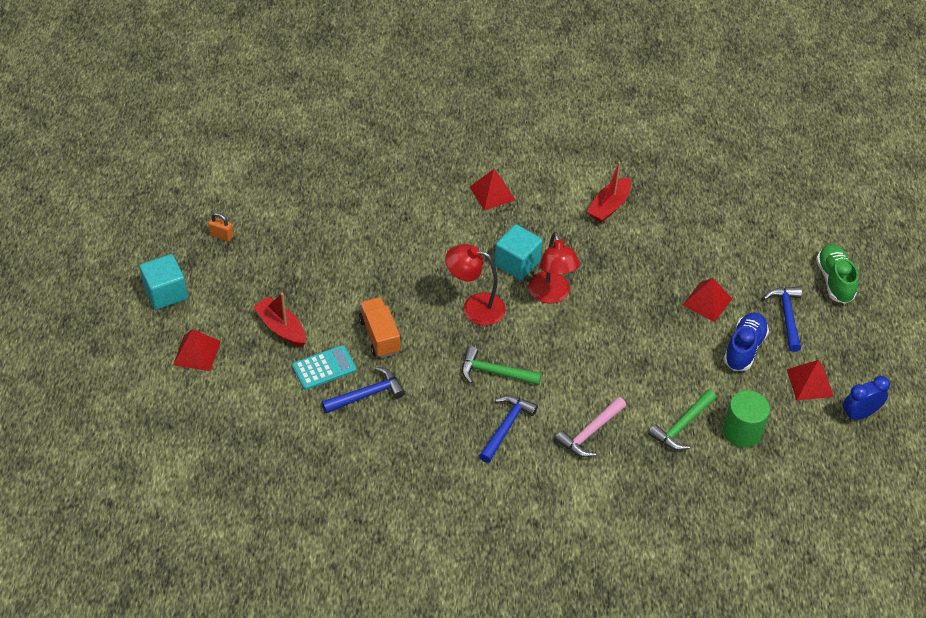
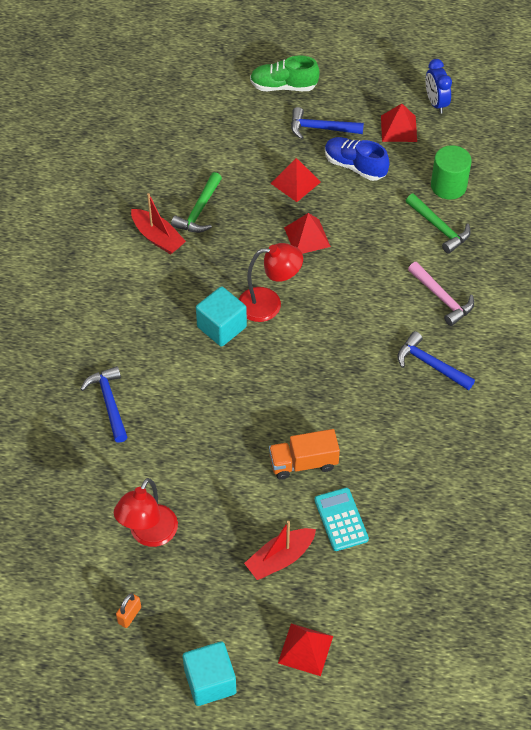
camera: 80 degrees left, 5 degrees up
(367, 394) = (380, 482): blue hammer -> blue hammer (109, 402)
(475, 307) = (275, 372): red lamp -> red lamp (149, 535)
(492, 193) = (118, 336): red pyramid -> red pyramid (307, 237)
(494, 372) = (363, 365): green hammer -> green hammer (199, 211)

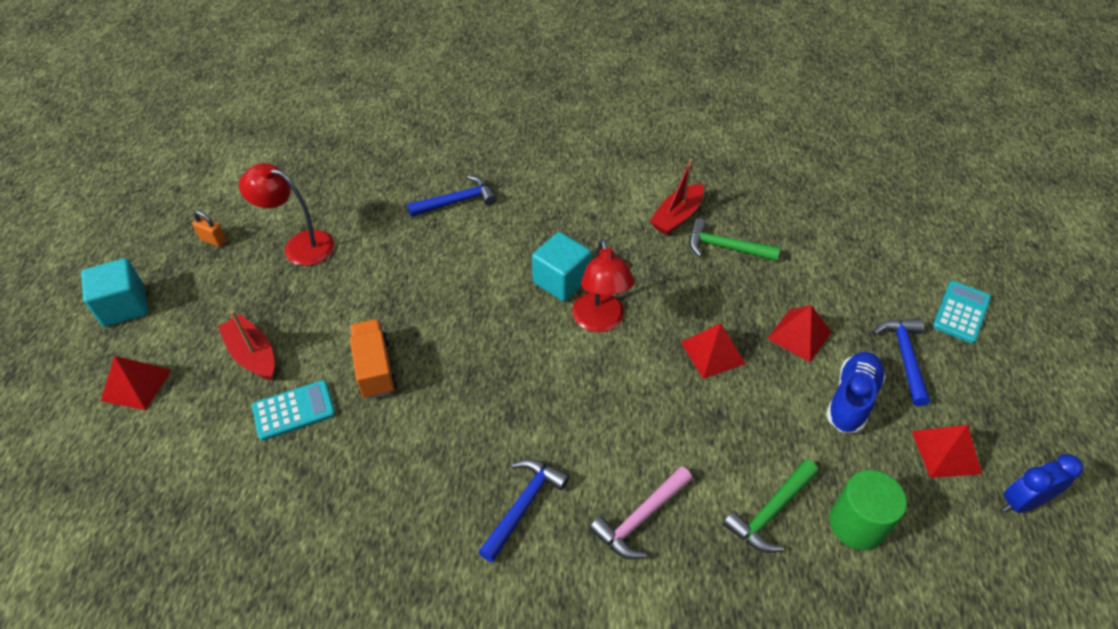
camera: 85 degrees right, 5 degrees down
(283, 86) = (961, 312): green shoe -> turquoise calculator

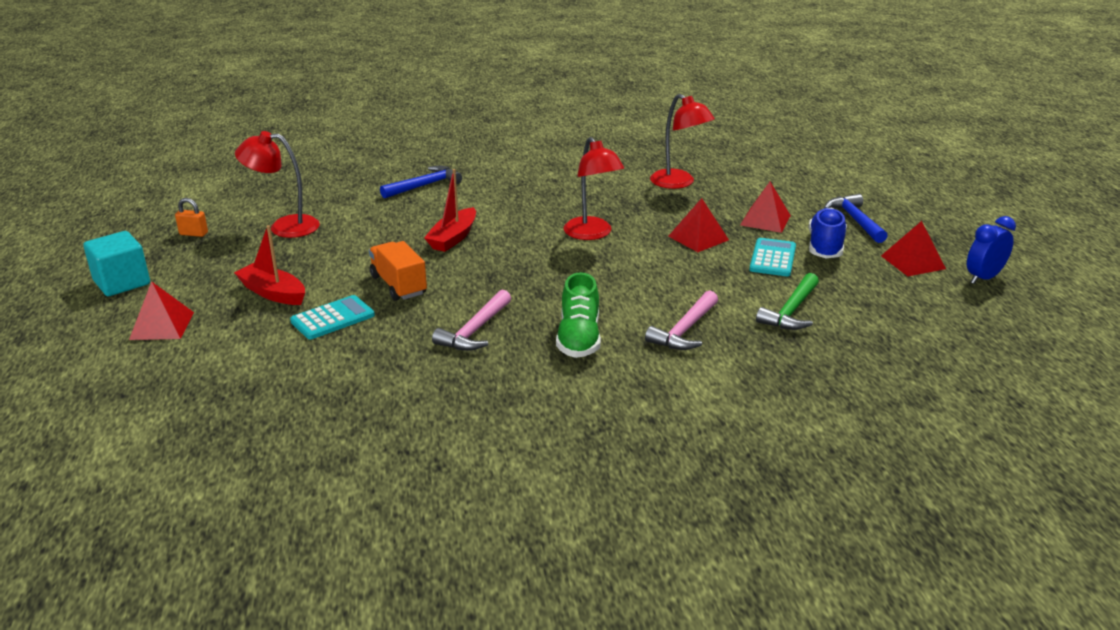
camera: 15 degrees left, 20 degrees down
(423, 465) = (475, 330): none -> pink hammer
(523, 505) = (579, 338): blue hammer -> green shoe
(561, 280) = (545, 217): turquoise cube -> none
(677, 217) = (628, 172): red boat -> red boat (453, 238)
(725, 247) = (678, 183): green hammer -> red lamp
(857, 524) = (863, 307): green cylinder -> none
(961, 312) = (887, 193): turquoise calculator -> turquoise calculator (773, 258)

